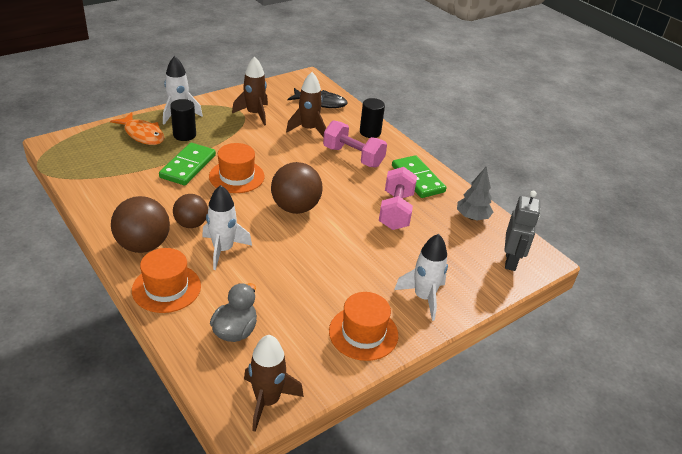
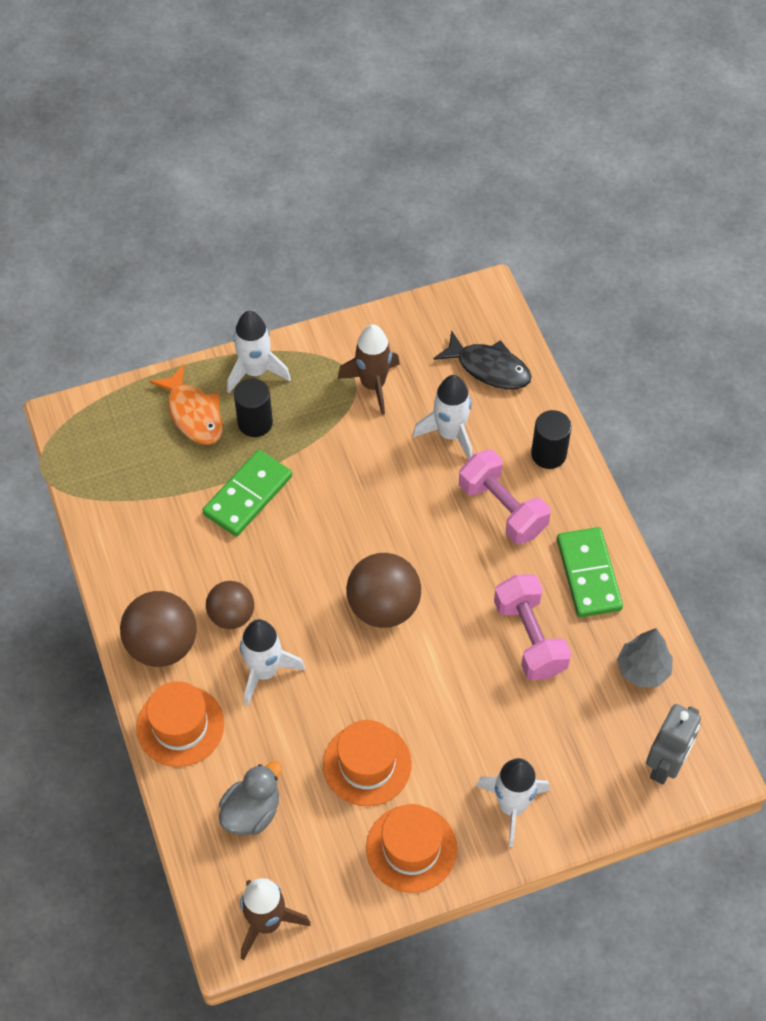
camera: 20 degrees right, 20 degrees up
(236, 176) = (313, 528): orange hat -> orange hat (367, 764)
(308, 129) = (450, 434): brown rocket -> white rocket
(396, 211) = (530, 638): pink dumbbell -> pink dumbbell turned 45 degrees counterclockwise

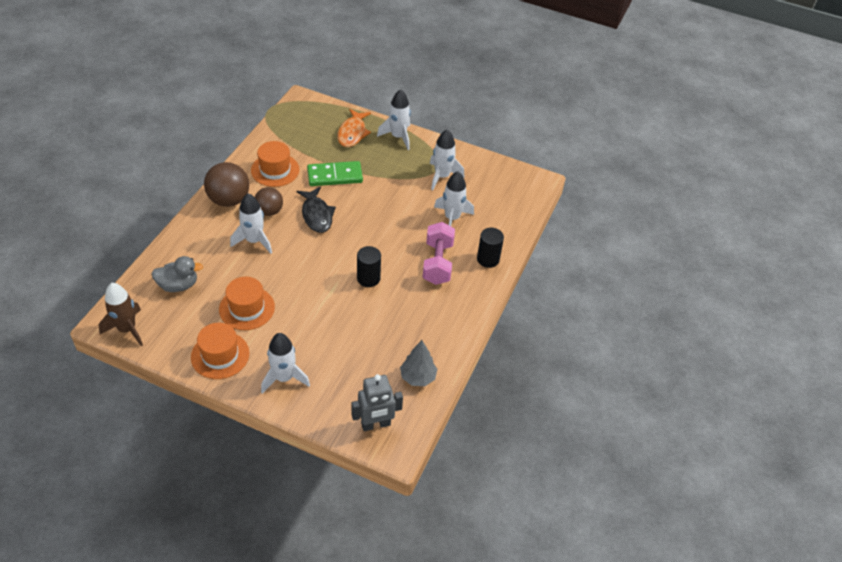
camera: 40 degrees right, 10 degrees down
(180, 726) = (195, 232): orange hat -> orange hat (275, 170)
(255, 422) = (373, 154): black cylinder -> black cylinder (368, 278)
(373, 385) = (442, 176): brown rocket -> white rocket
(383, 607) = (334, 257): brown ball -> none
(489, 368) = (504, 208): black fish -> black fish (317, 215)
(530, 638) = (382, 321): pink dumbbell -> none
(589, 574) = (443, 319): green domino -> none

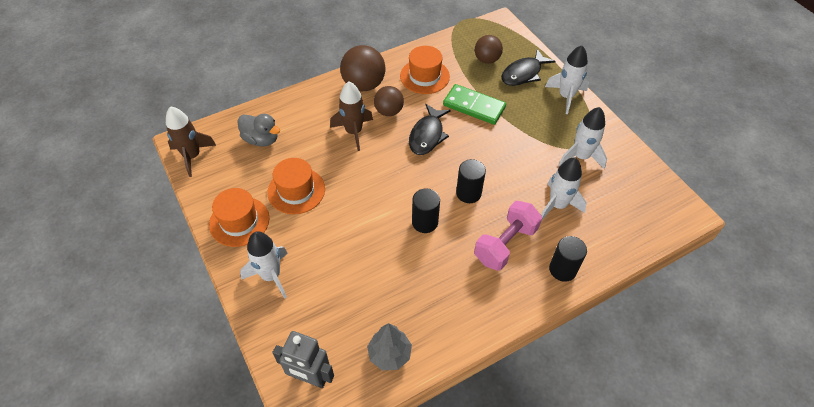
camera: 40 degrees right, 5 degrees up
(254, 241) = (354, 132): white rocket -> brown rocket
(315, 134) = (487, 60): none -> brown ball
(352, 133) = (523, 73): orange fish -> black fish
(383, 241) = (468, 193): none -> black cylinder

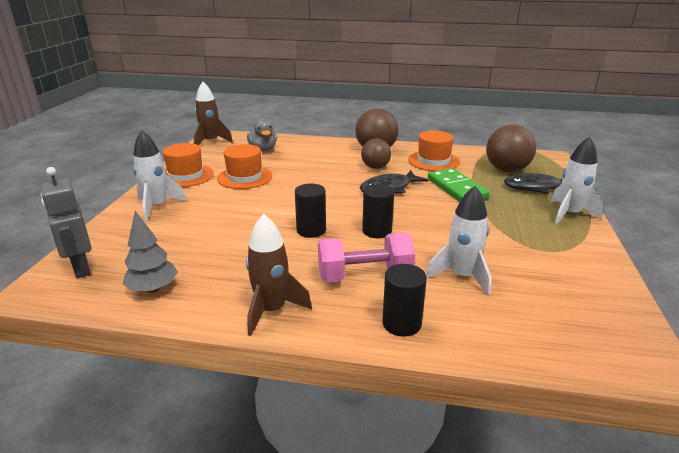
camera: 40 degrees right, 25 degrees down
(354, 132) = (332, 167): brown rocket -> brown rocket (272, 310)
(487, 60) = (506, 170): brown ball -> brown ball, size x1.54
(580, 157) = (536, 256): white rocket -> none

